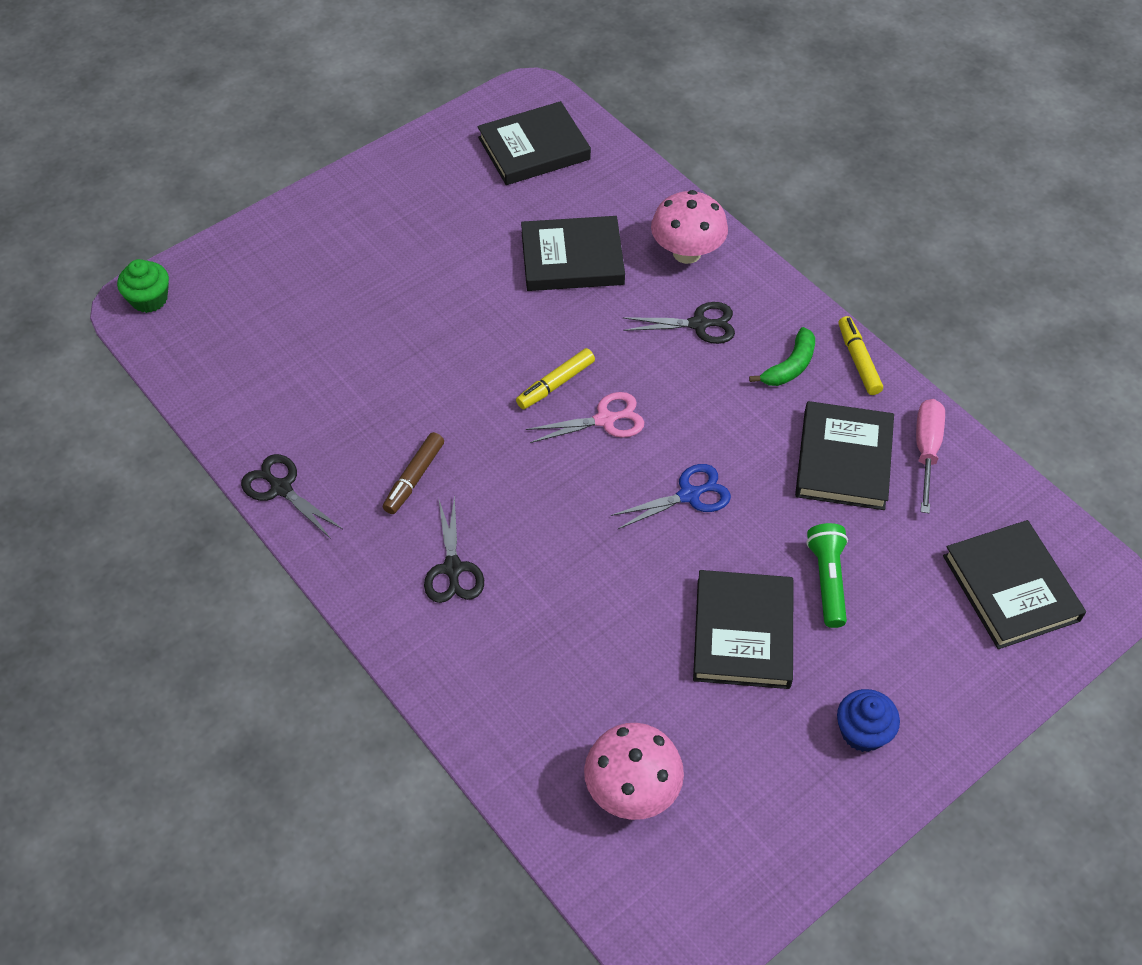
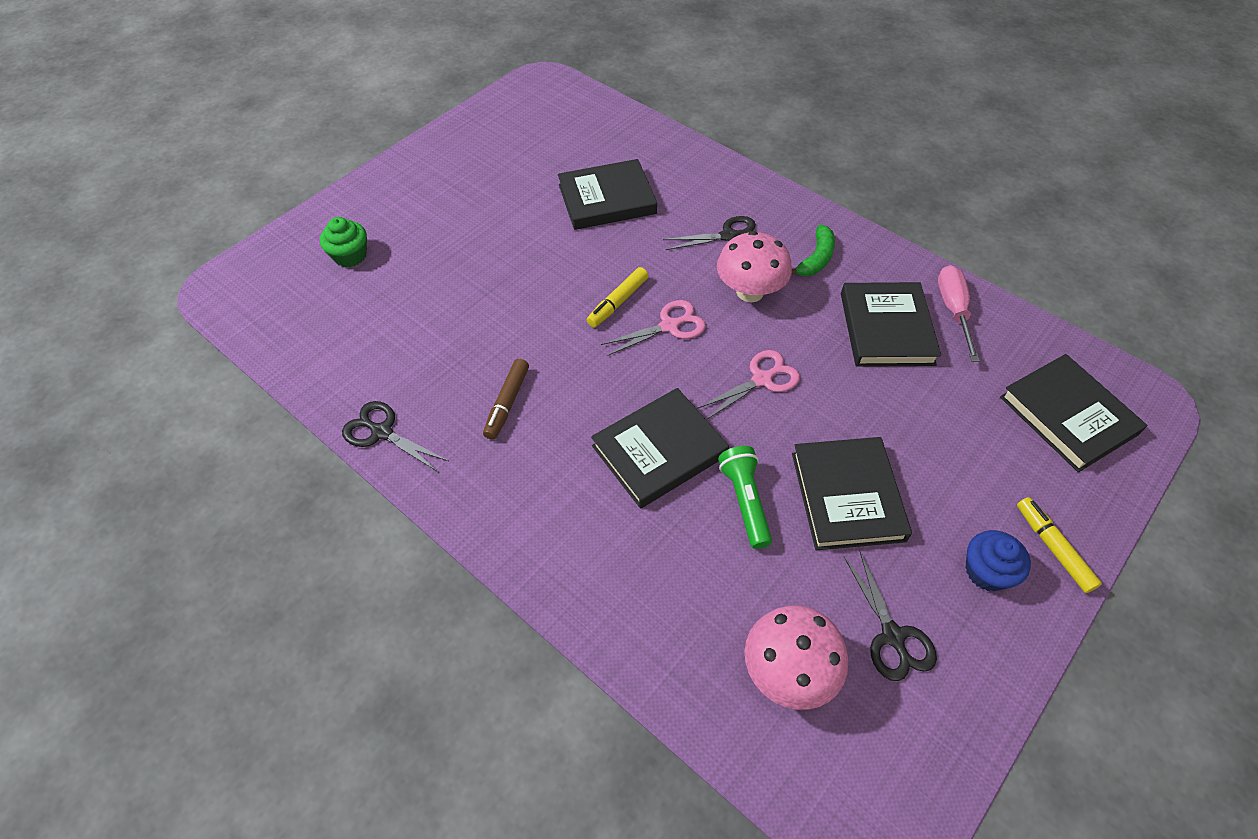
camera: 10 degrees left, 0 degrees up
(149, 299) = (232, 283): green cupcake -> green cupcake (350, 255)
(453, 568) = (561, 481): black scissors -> black scissors (892, 636)
(534, 148) = (554, 120): black book -> black book (659, 451)
(687, 253) = (702, 182): pink mushroom -> pink mushroom (750, 292)
(689, 495) = (762, 379): blue scissors -> pink scissors
(827, 580) = (907, 435): green flashlight -> green flashlight (745, 501)
(858, 360) = (871, 246): yellow marker -> yellow marker (1053, 548)

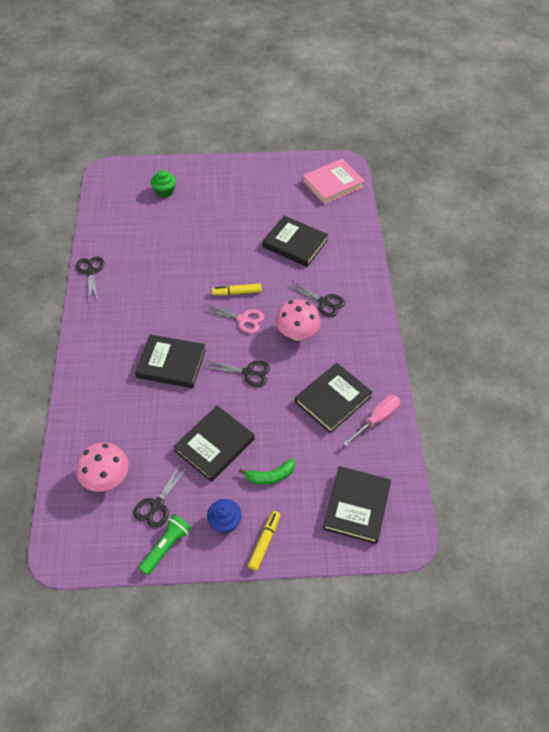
camera: 45 degrees right, 0 degrees up
(507, 403) = (144, 298): brown marker -> none
(558, 109) = (332, 184): none -> pink book
(745, 501) = (175, 410): green flashlight -> green flashlight (166, 546)
(762, 379) = (248, 372): pink scissors -> black scissors
(816, 259) = (348, 344): green banana -> green banana (270, 476)

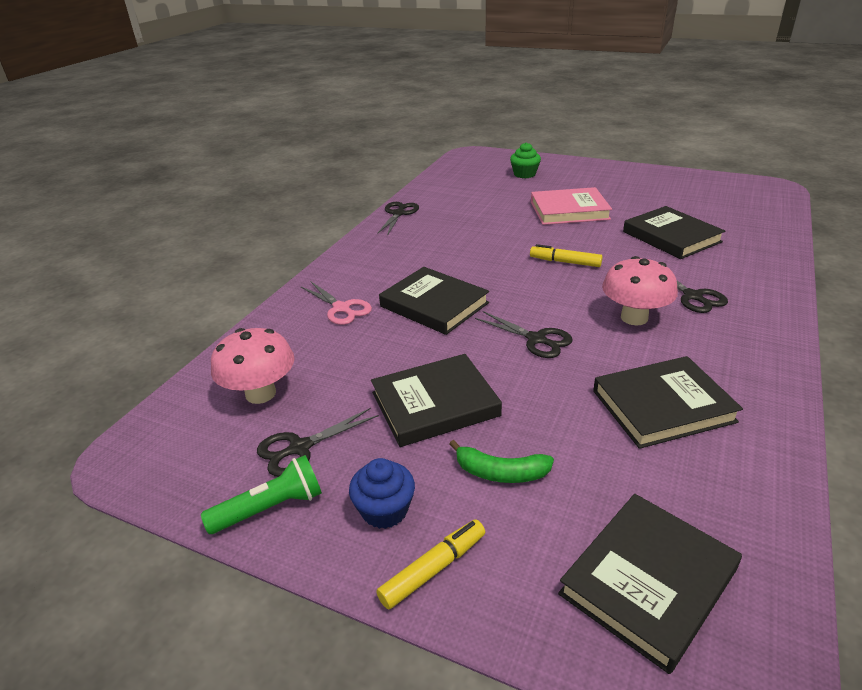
camera: 30 degrees right, 20 degrees down
(243, 319) = (559, 287): pink scissors -> pink scissors (341, 308)
(332, 184) = (749, 199): pink book -> pink book (569, 210)
(377, 419) = (740, 456): pink screwdriver -> none

